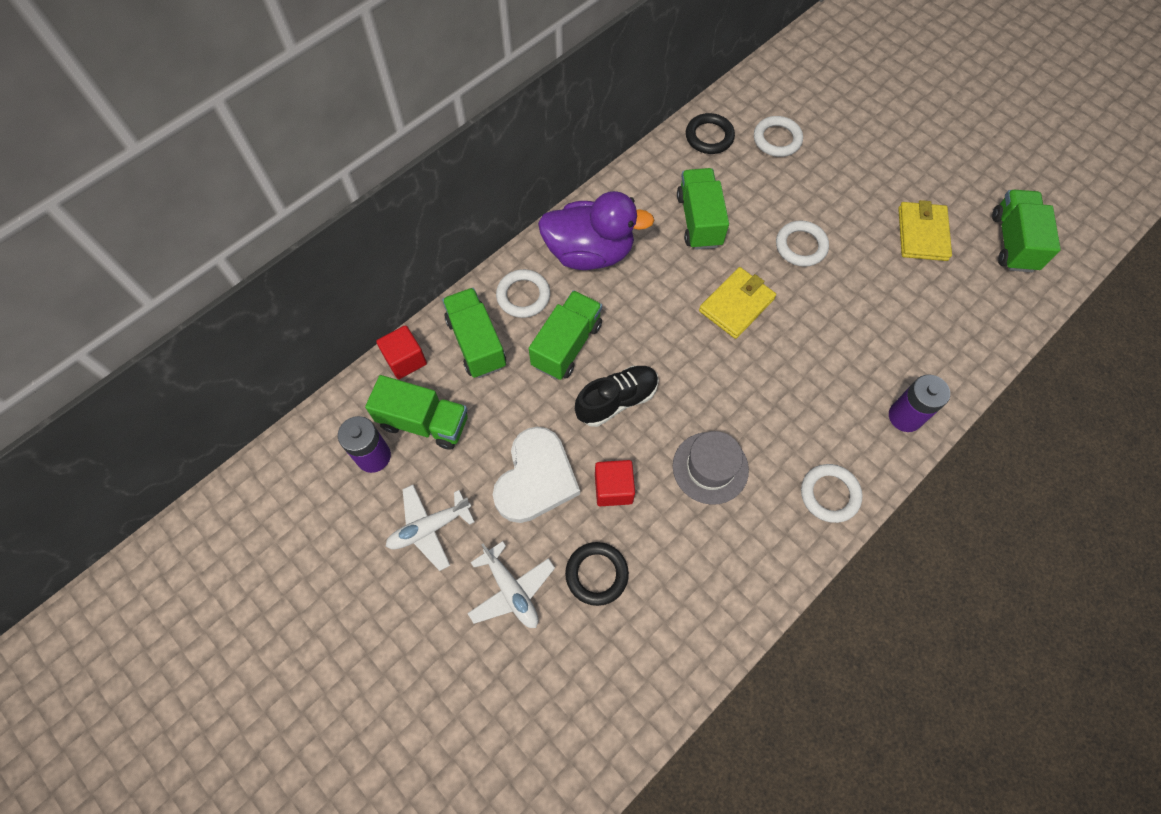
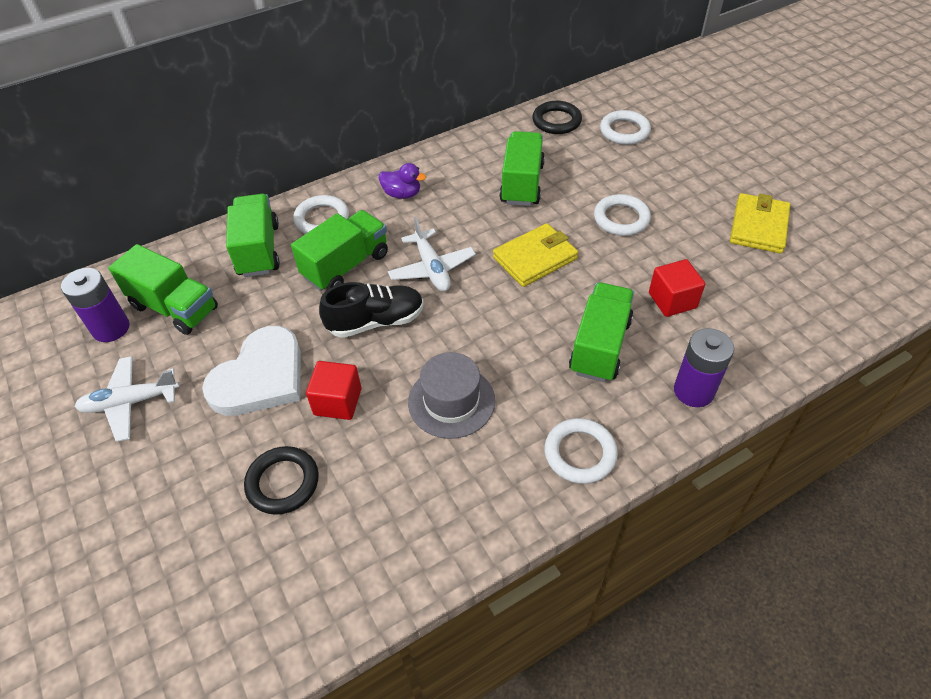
camera: 15 degrees right, 15 degrees down
(405, 360) = (184, 253): red cube -> red cube (672, 300)
(511, 590) = (184, 480): white plane -> white plane (432, 268)
(589, 252) = (402, 194): purple duck -> purple duck, size x0.45
(1013, 242) = (862, 248): green truck -> green truck (600, 346)

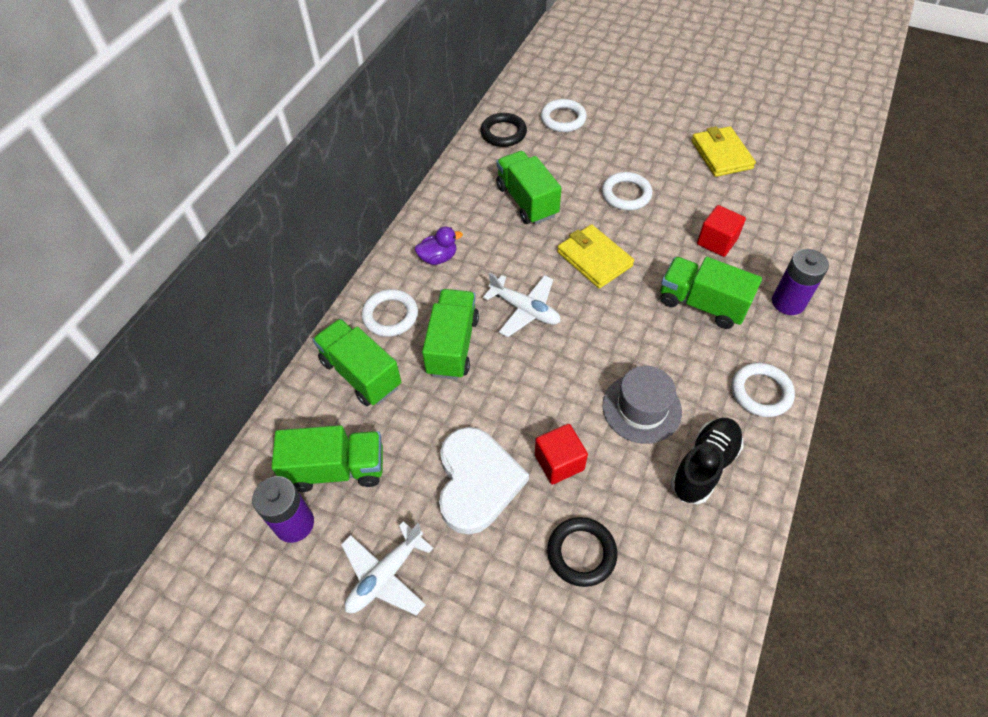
camera: 35 degrees left, 5 degrees up
(376, 321) = (524, 379): black shoe -> black shoe (704, 466)
(535, 258) = (594, 259): yellow wallet -> yellow wallet turned 60 degrees counterclockwise
(600, 346) = (701, 304): green truck -> green truck turned 45 degrees counterclockwise

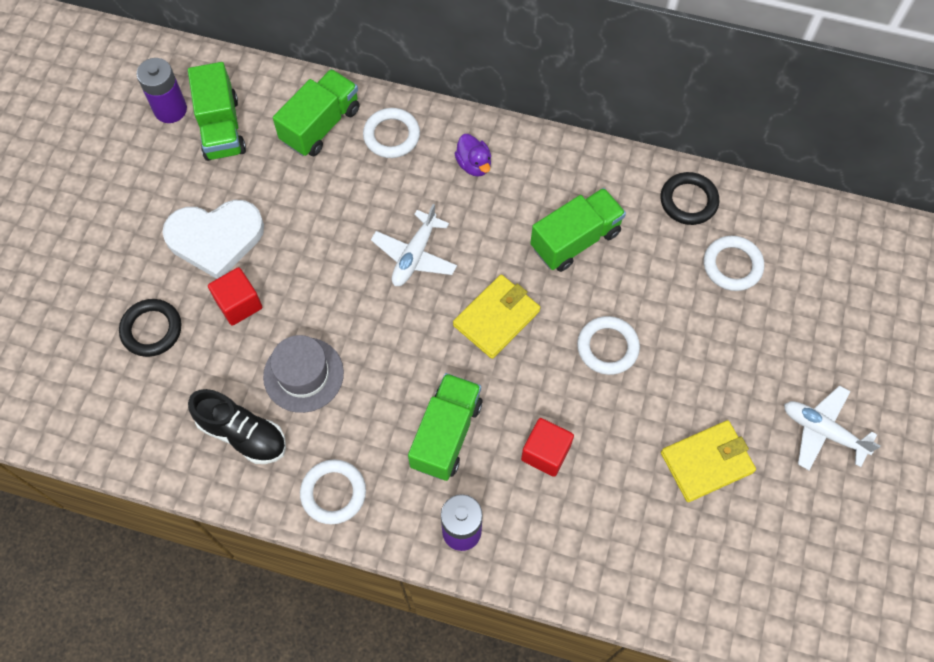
camera: 80 degrees right, 10 degrees up
(385, 575) = (128, 183): white plane -> white plane (823, 431)
(452, 345) = (361, 196): green truck -> none

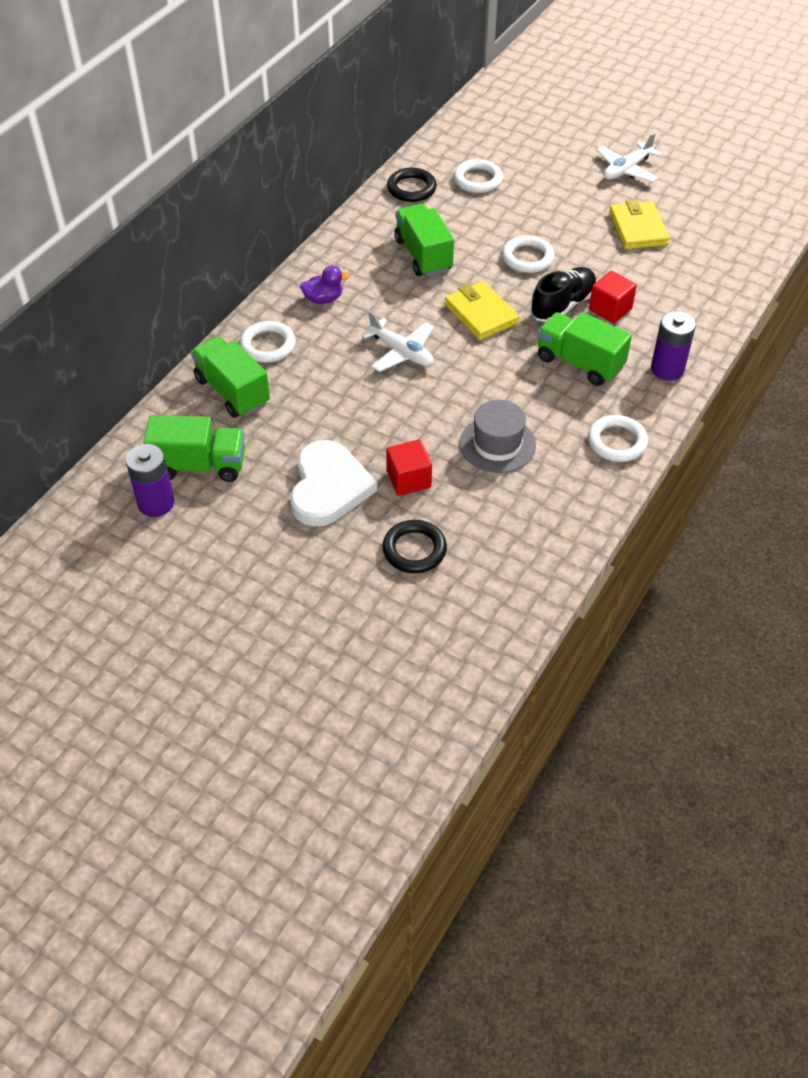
camera: 75 degrees left, 15 degrees down
(242, 434) = (545, 495): black shoe -> black shoe (562, 305)

